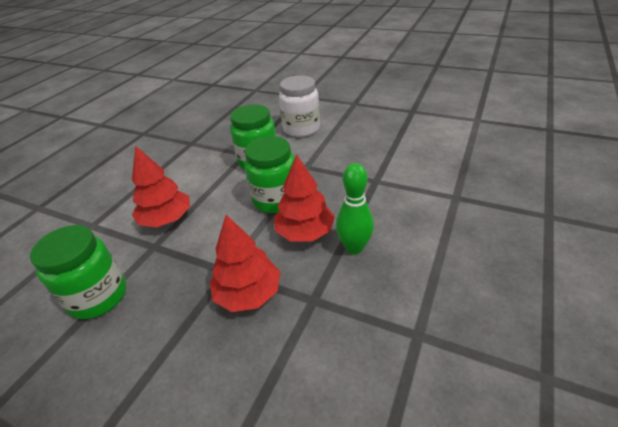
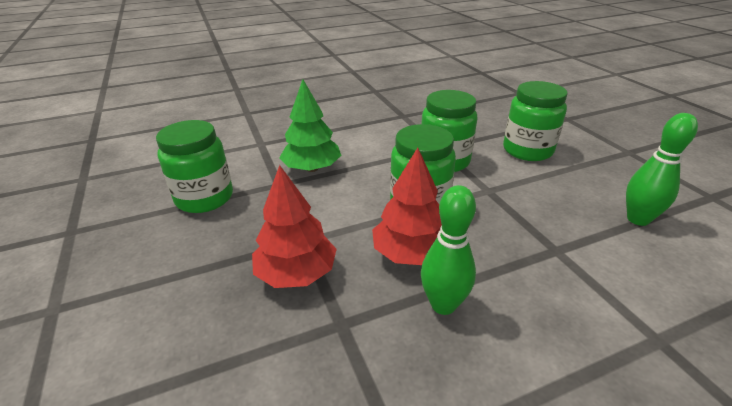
camera: 40 degrees right, 5 degrees down
(166, 219) = (312, 168): red tree -> green tree
(301, 129) = (527, 150): white jar -> green jar
(394, 141) = (638, 219): none -> green bowling pin

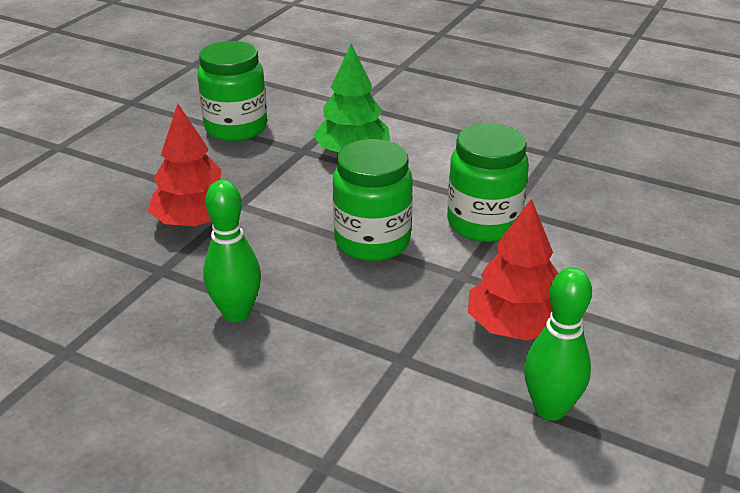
camera: 50 degrees right, 0 degrees up
(410, 253) = (287, 268): red tree -> red tree (514, 327)
(527, 150) = (605, 274): green jar -> none

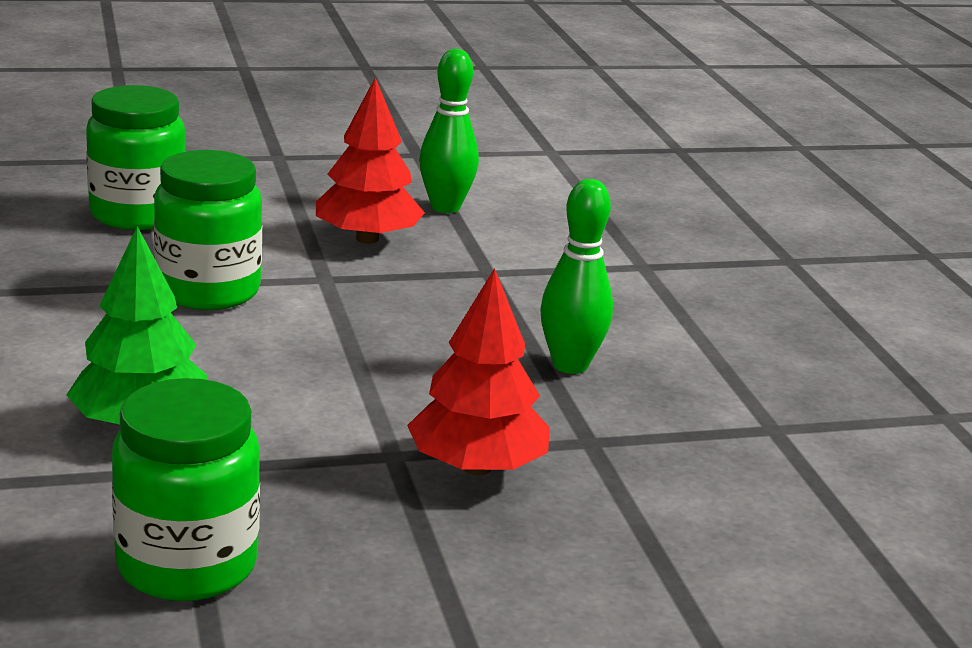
camera: 135 degrees left, 10 degrees down
(372, 241) = (338, 339): green jar -> green jar (137, 214)

